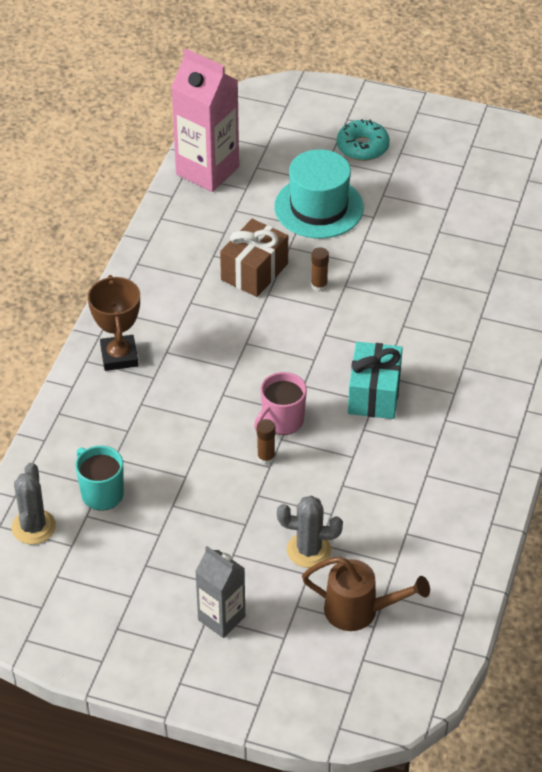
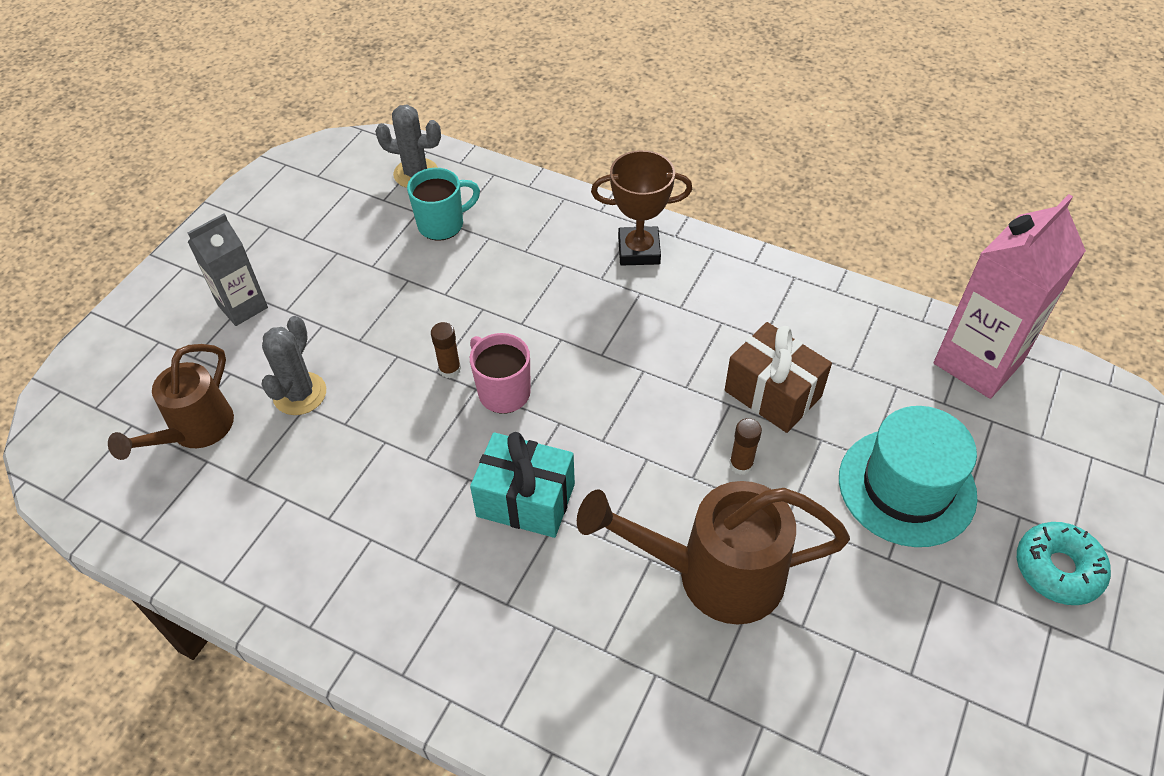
camera: 100 degrees right, 5 degrees up
(406, 294) = (714, 574): none -> brown watering can

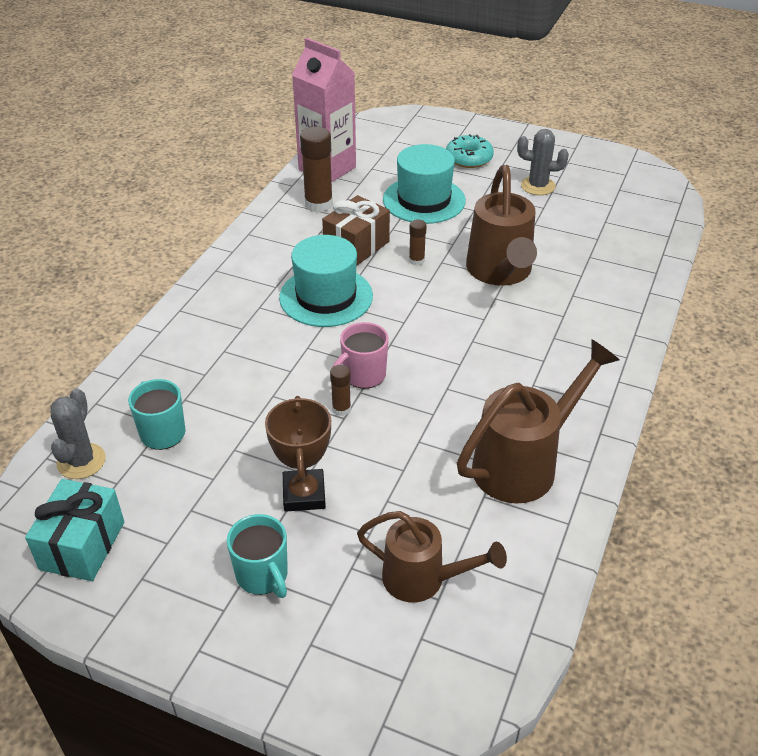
camera: 95 degrees left, 10 degrees down
(243, 306) = (263, 576): grey carton -> turquoise mug
(300, 394) = (373, 506): grey cactus -> grey cactus (538, 186)
(323, 547) = (523, 464): none -> brown watering can
(526, 500) = (460, 356): turquoise gift -> turquoise gift (82, 545)
(639, 250) = (212, 308): brown trophy -> brown trophy (304, 494)
(658, 357) = (326, 297): none -> turquoise hat
(875, 351) = (318, 204): none -> brown glue stick

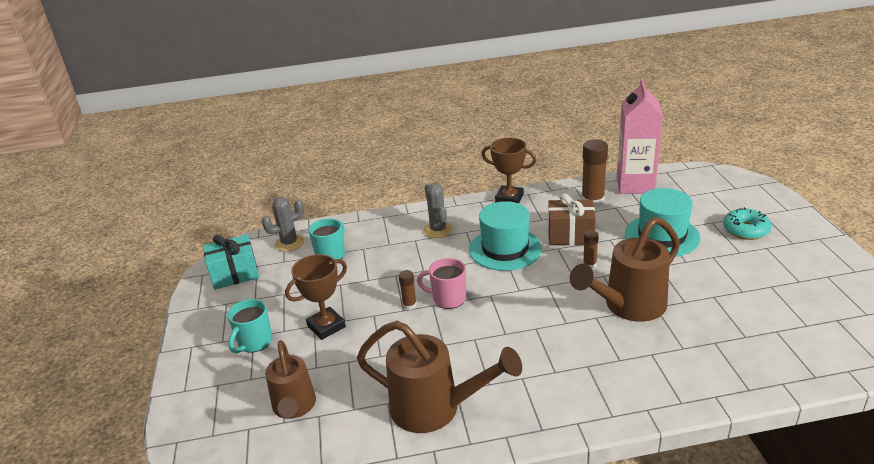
camera: 60 degrees right, 10 degrees down
(240, 249) = (509, 199): none -> brown trophy
(538, 186) = (766, 276): grey cactus -> grey cactus (438, 230)

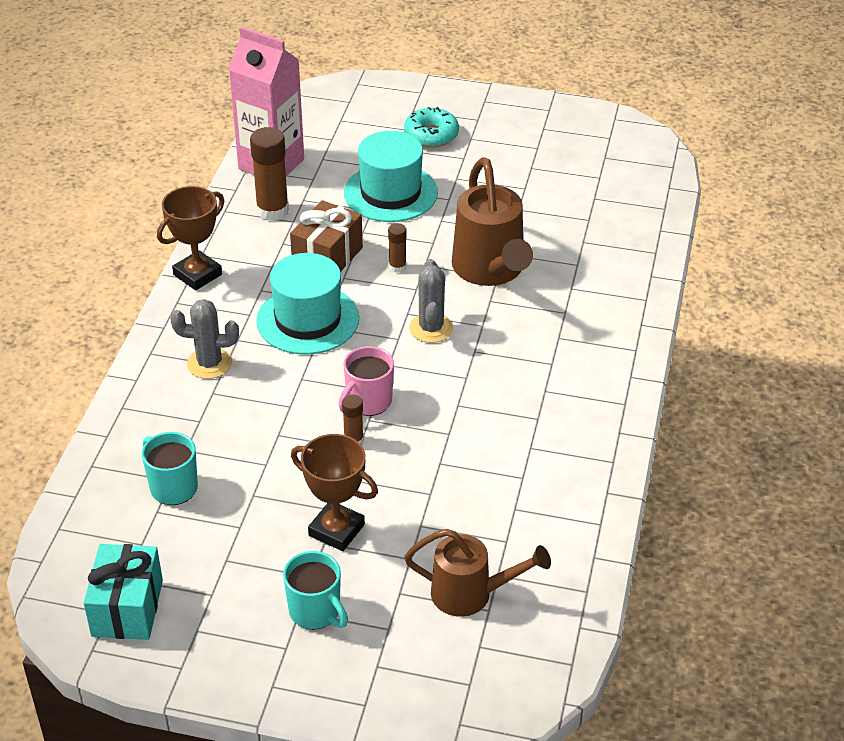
camera: 70 degrees left, 10 degrees up
(289, 243) = (97, 527): grey cactus -> grey cactus (431, 328)
(326, 326) = (336, 530): brown trophy -> brown trophy turned 45 degrees counterclockwise
(435, 408) = (548, 472): brown watering can -> none

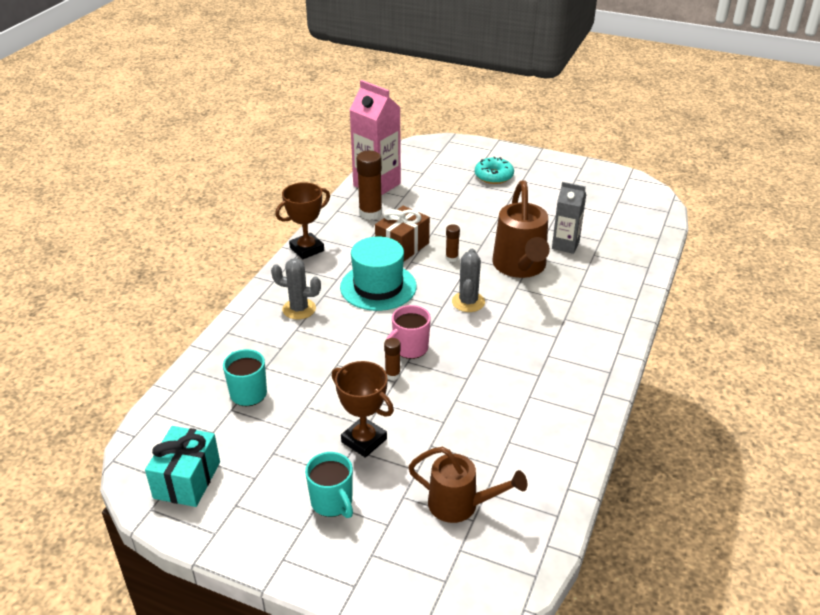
camera: 10 degrees right, 5 degrees down
(390, 193) = (457, 210): turquoise hat -> none
(544, 232) = (565, 245): none -> grey carton

